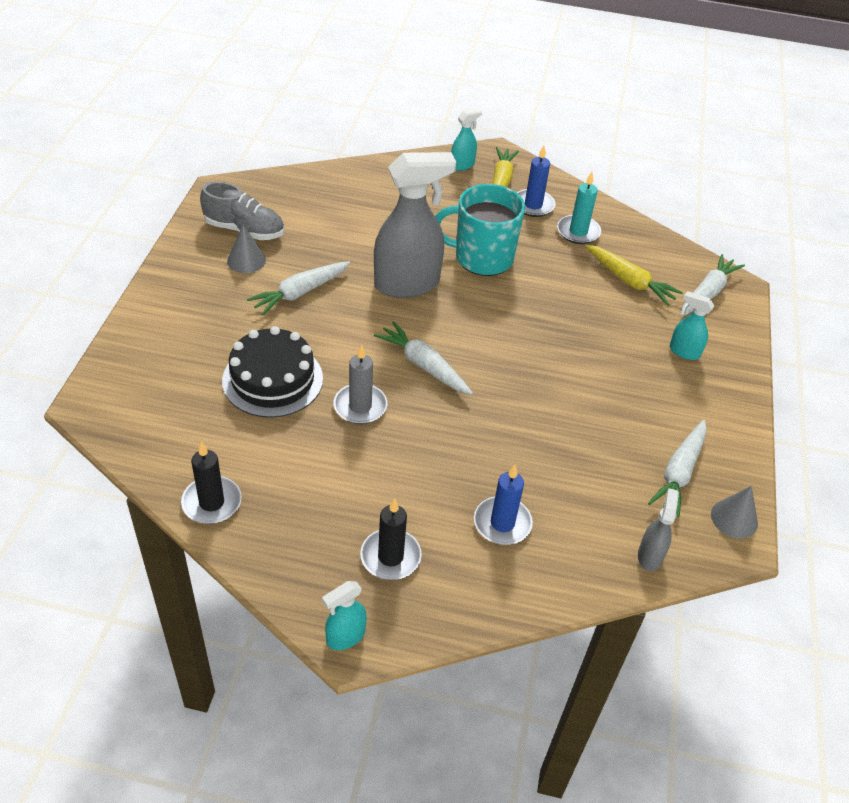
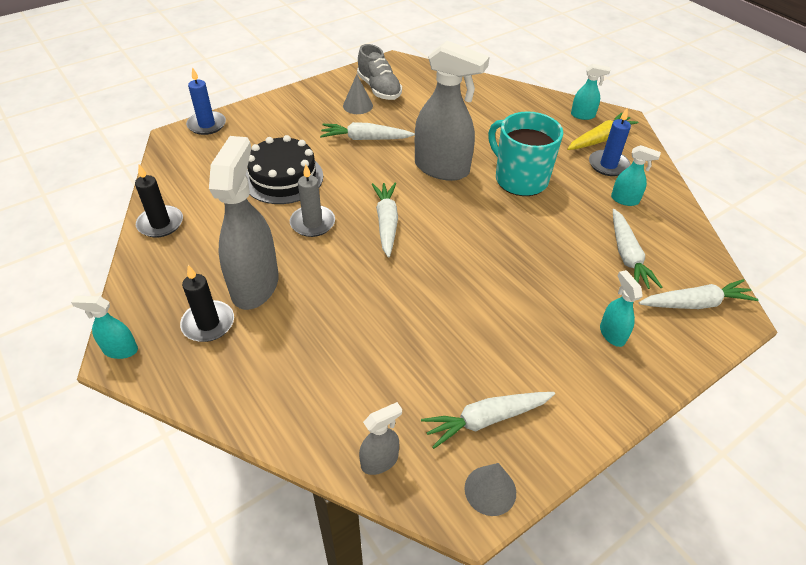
camera: 45 degrees right, 0 degrees up
(385, 495) = (255, 285): none -> grey spray bottle
(502, 523) = (303, 355): blue candle -> blue candle (207, 125)
(578, 232) = (625, 200): turquoise candle -> turquoise spray bottle
(629, 281) = (627, 256): yellow carrot -> white carrot

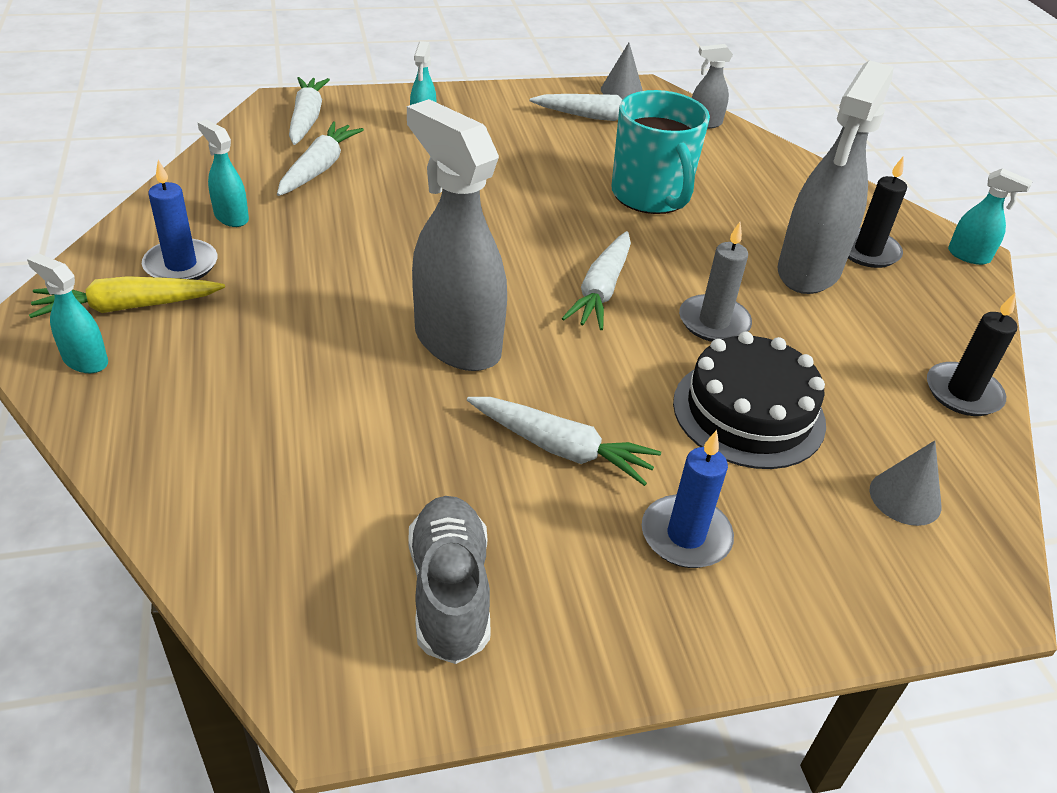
camera: 160 degrees left, 5 degrees down
(207, 125) = (915, 608): blue candle -> blue candle (685, 535)
(358, 105) = (533, 550): grey cone -> grey cone (905, 497)
(520, 179) = (346, 287): turquoise mug -> turquoise mug (651, 196)
(695, 303) = (307, 119): white carrot -> white carrot turned 75 degrees clockwise

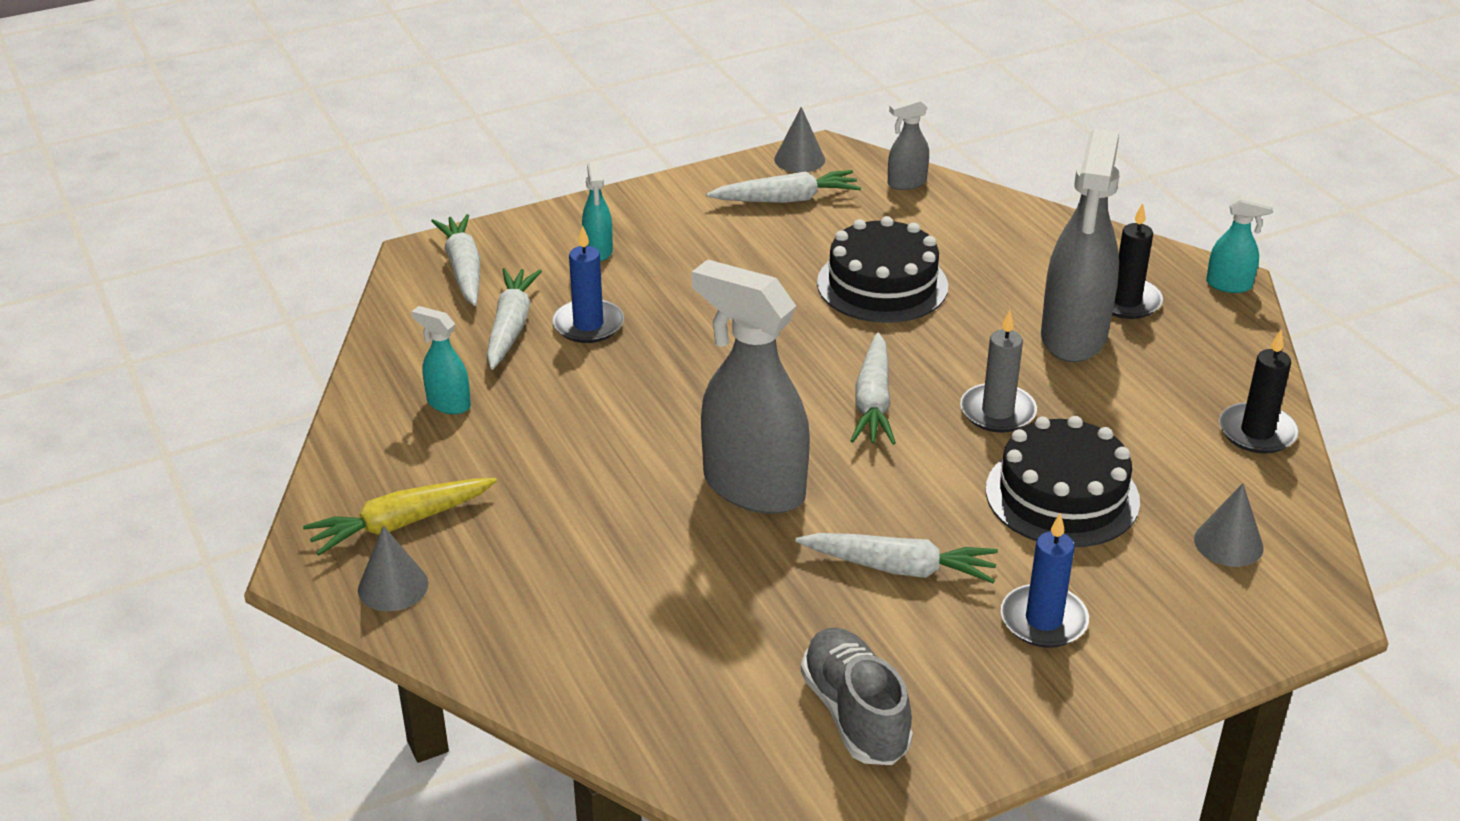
camera: 10 degrees left, 5 degrees down
(85, 360) = (393, 586): turquoise spray bottle -> grey cone
(181, 265) = (427, 467): blue candle -> blue candle (588, 325)
(651, 196) = (882, 284): turquoise mug -> black cake

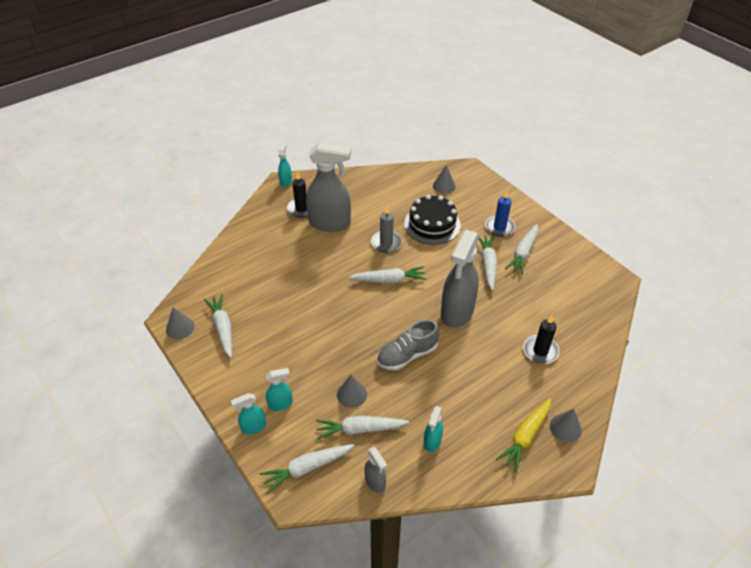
camera: 100 degrees left, 10 degrees up
(401, 524) = (525, 436): yellow carrot -> yellow carrot turned 75 degrees clockwise
(564, 224) = (253, 427): none -> turquoise spray bottle
(588, 325) = (351, 394): blue candle -> grey cone
(855, 714) = (564, 270): grey shoe -> grey shoe (407, 355)
(882, 284) = (299, 284): black cake -> none
(906, 183) = (205, 283): grey spray bottle -> grey spray bottle (375, 482)
(934, 645) = (523, 253): none -> white carrot
(1257, 432) = (381, 178): black candle -> black candle (540, 351)

